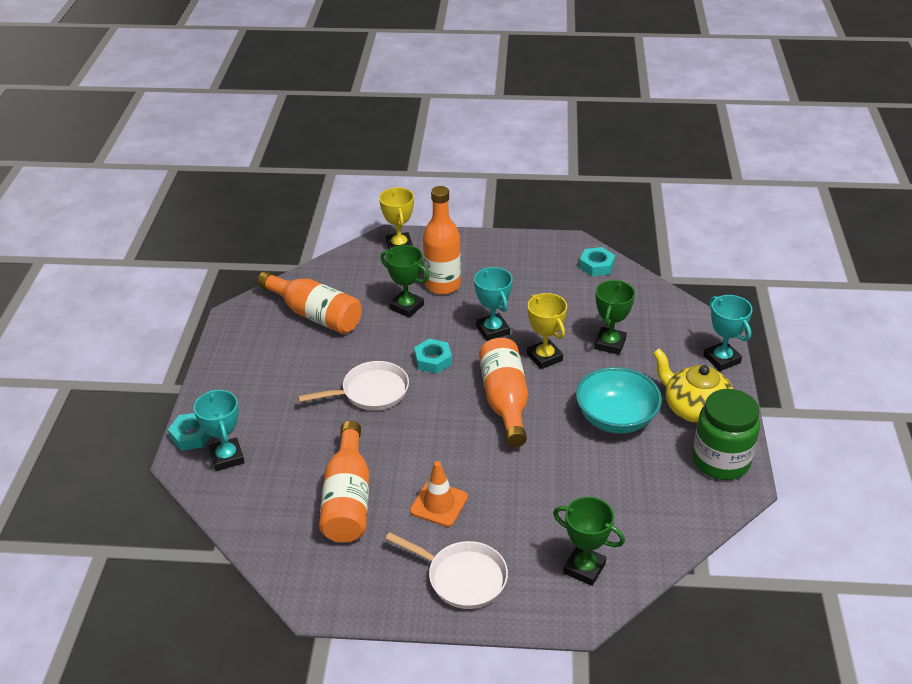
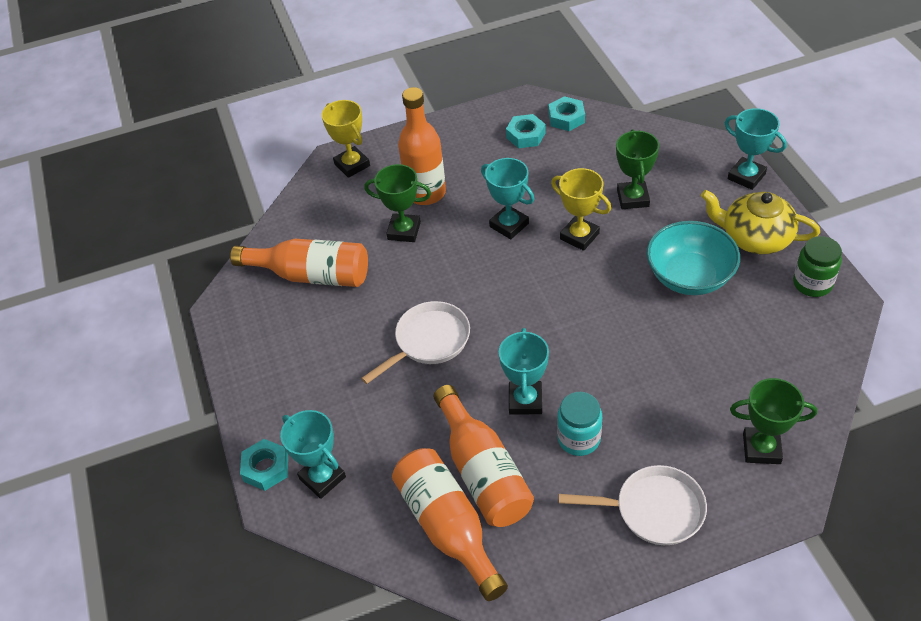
camera: 20 degrees left, 10 degrees up
(416, 461) = (525, 401): none -> turquoise trophy
(433, 360) = (470, 281): turquoise nut -> turquoise nut (525, 135)
(439, 504) = (579, 439): orange traffic cone -> turquoise jar
(505, 401) = (571, 299): orange bottle -> orange bottle (448, 527)
(721, 461) = (812, 283): green jar -> green jar, size x0.65

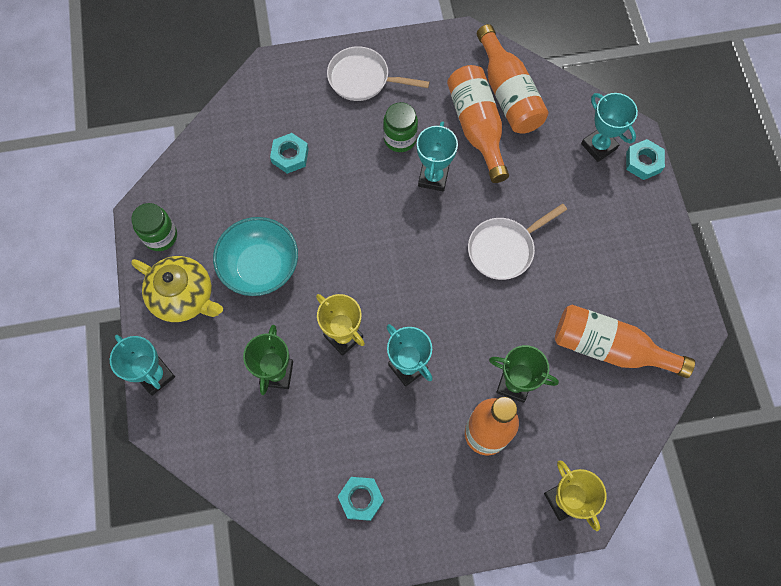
camera: 175 degrees left, 20 degrees up
(566, 118) = (308, 517): turquoise nut -> turquoise nut (290, 156)
(579, 439) = (400, 139): turquoise jar -> green jar
(761, 448) = (271, 106): green trophy -> none

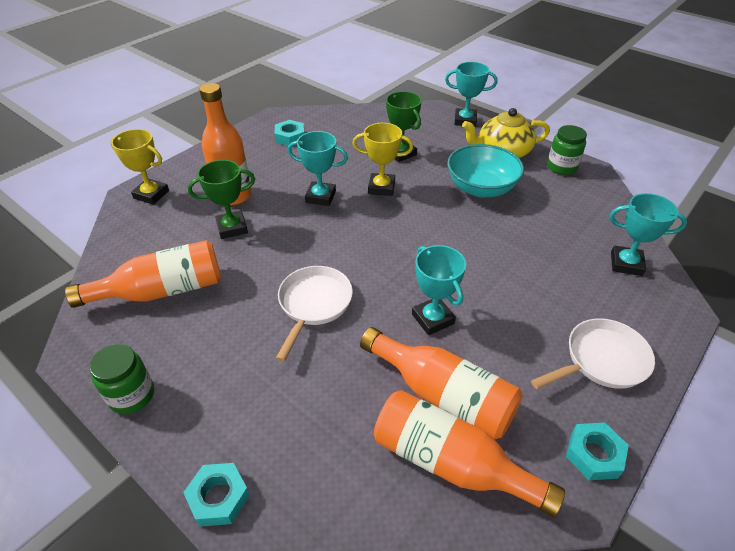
camera: 140 degrees right, 25 degrees down
(290, 156) = (561, 257): turquoise nut -> turquoise nut (594, 454)
(400, 139) = (499, 330): green jar -> green jar (132, 395)
(599, 146) = (290, 476): turquoise trophy -> turquoise trophy (626, 264)

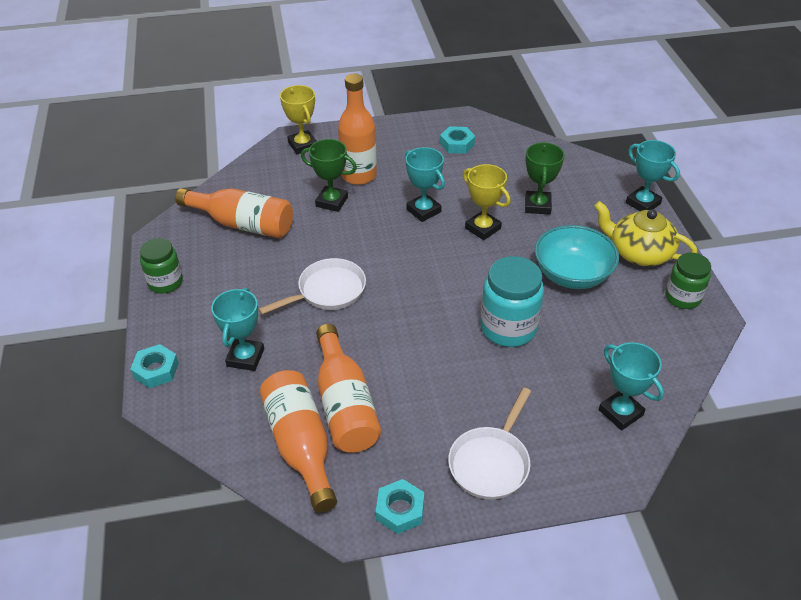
camera: 40 degrees right, 0 degrees up
(433, 319) = (399, 352): turquoise trophy -> turquoise trophy (245, 357)
(486, 249) = (508, 328): none -> turquoise jar
(601, 360) = (491, 462): white pan -> white pan turned 105 degrees clockwise

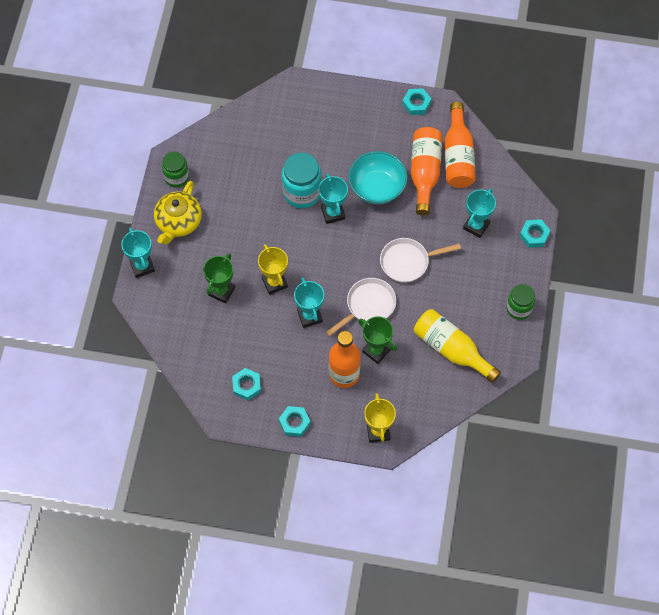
camera: 160 degrees left, 20 degrees up
(243, 224) = (451, 349): orange bottle -> yellow bottle
(392, 132) = (294, 423): none -> turquoise nut
(491, 462) = (357, 112): white pan -> white pan (368, 305)
(572, 275) = (236, 219): turquoise bowl -> turquoise bowl (377, 187)
(620, 412) = (269, 116): turquoise trophy -> turquoise trophy (333, 213)
(639, 253) = (178, 222): yellow teapot -> yellow teapot turned 60 degrees clockwise

